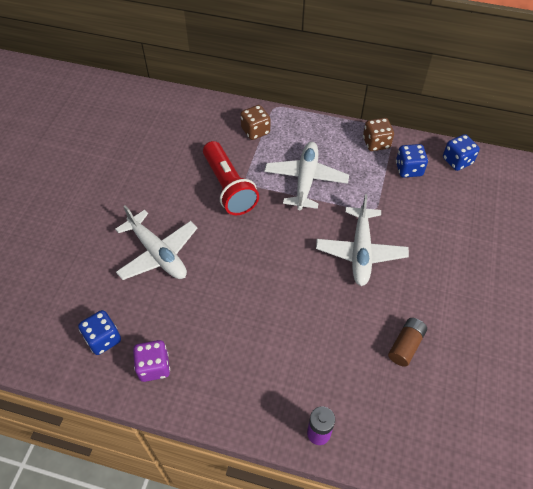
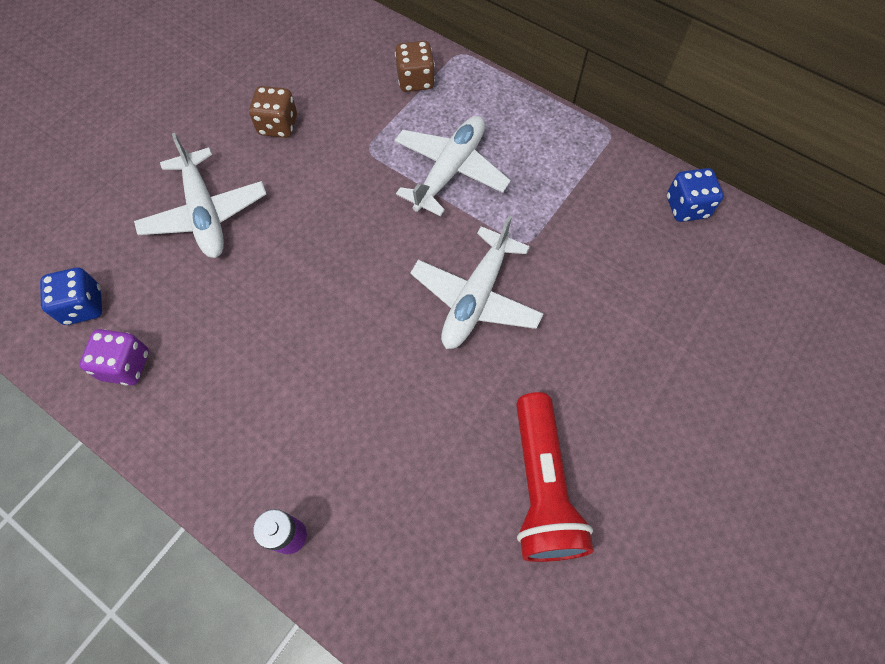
camera: 20 degrees right, 10 degrees up
(228, 187) = (340, 150): red flashlight -> red flashlight (541, 487)
(376, 143) = (577, 146): brown dice -> brown dice (278, 125)
(406, 345) = (472, 456): brown battery -> none
(408, 169) = (606, 198): blue dice -> none

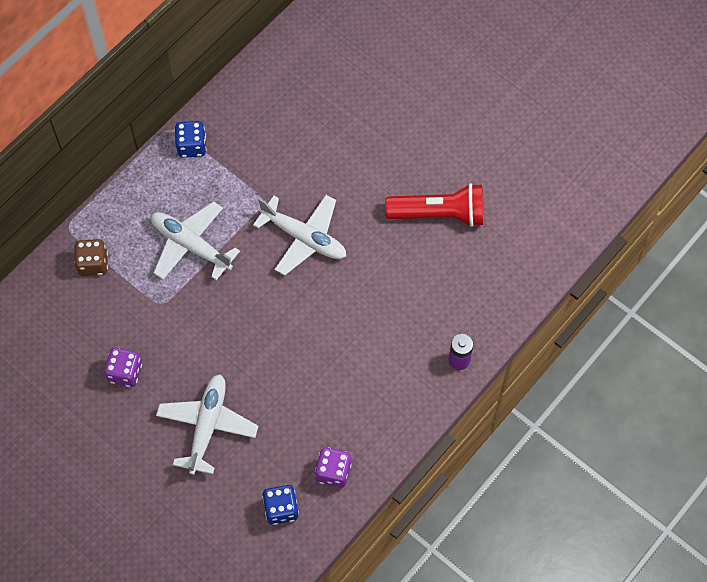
camera: 85 degrees left, 0 degrees up
(205, 213) = (207, 426): white plane -> white plane turned 60 degrees counterclockwise
(278, 125) = (125, 373): brown dice -> purple dice
(686, 207) = (246, 92): blue dice -> blue dice (192, 146)

